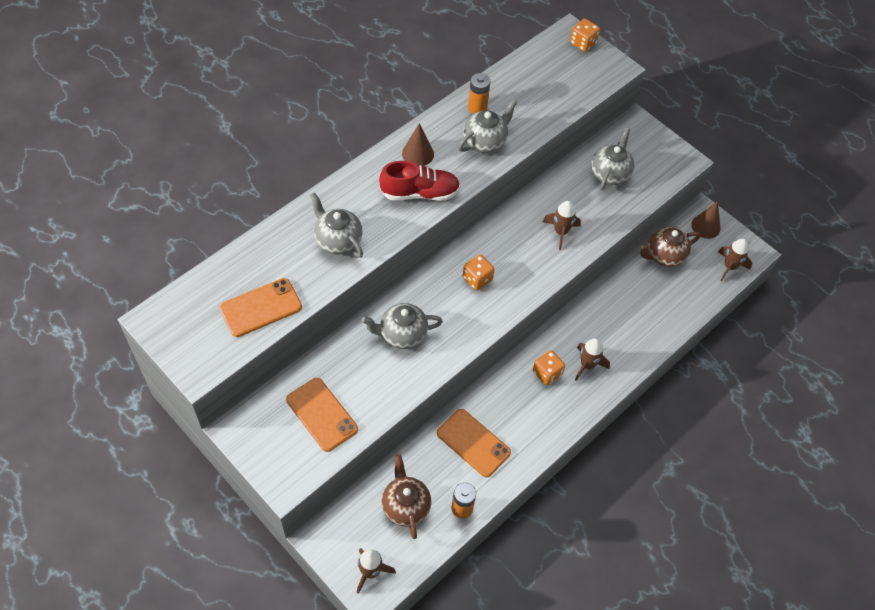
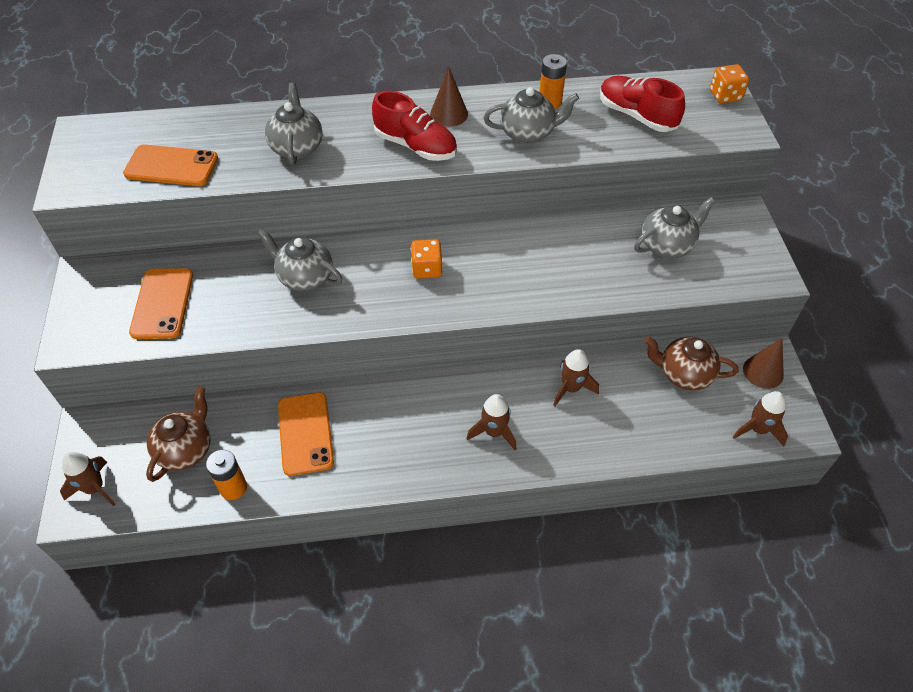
camera: 40 degrees right, 5 degrees down
(541, 89) = (636, 116): none -> red shoe
(547, 373) = (443, 414): orange dice -> none
(560, 232) = (557, 272): brown rocket -> brown rocket (571, 388)

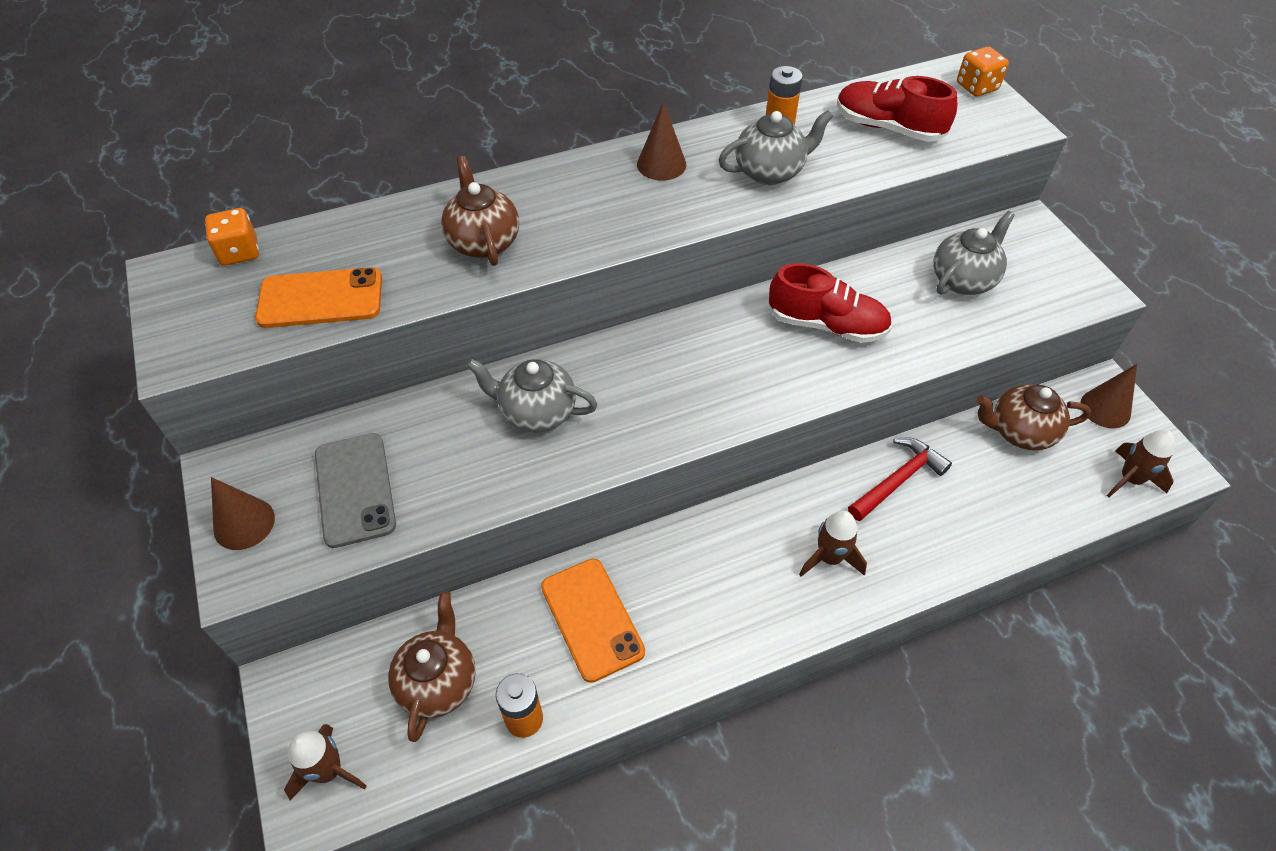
camera: 15 degrees left, 0 degrees up
(83, 310) = (244, 523): none -> brown cone
(162, 303) = (355, 489): orange phone -> grey phone
(297, 147) = (483, 242): grey teapot -> brown teapot
(415, 146) = (638, 212): red shoe -> red shoe (826, 324)
(427, 269) = (689, 368): orange dice -> orange dice (239, 252)
(571, 388) = (898, 480): brown rocket -> red hammer

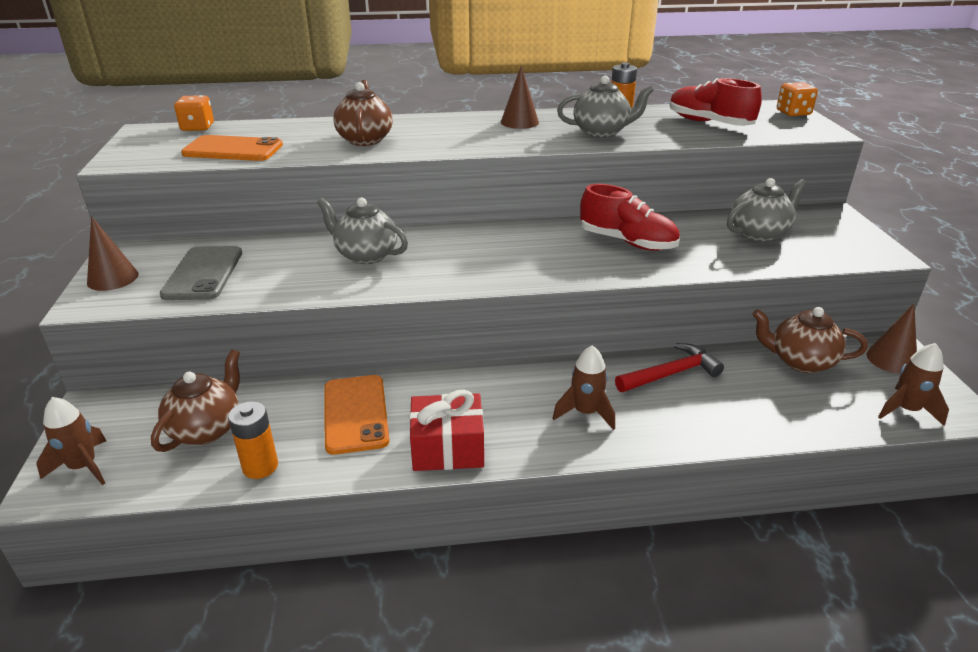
camera: 15 degrees right, 20 degrees down
(708, 643) = (447, 448): none -> red gift

